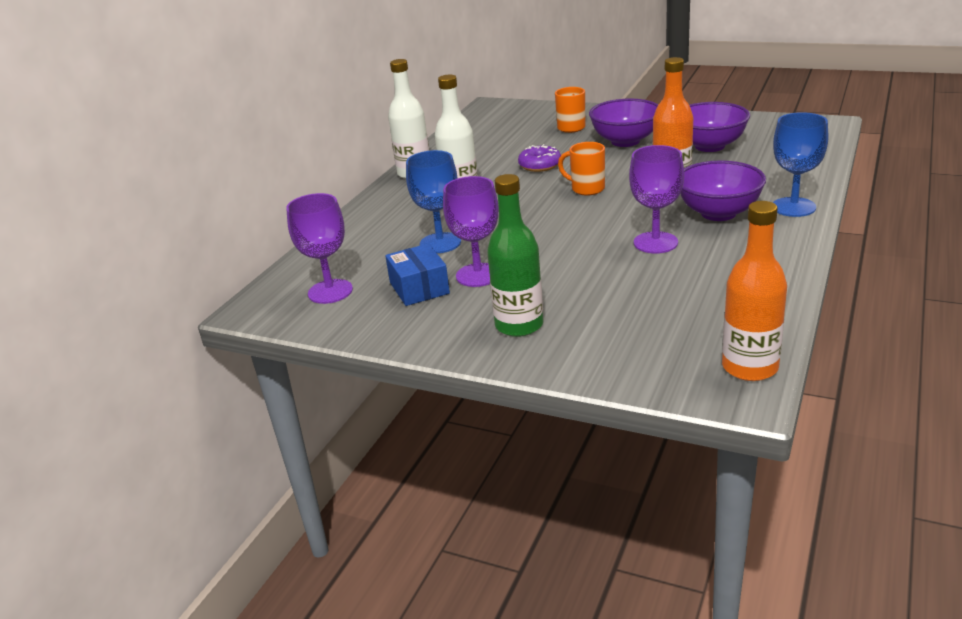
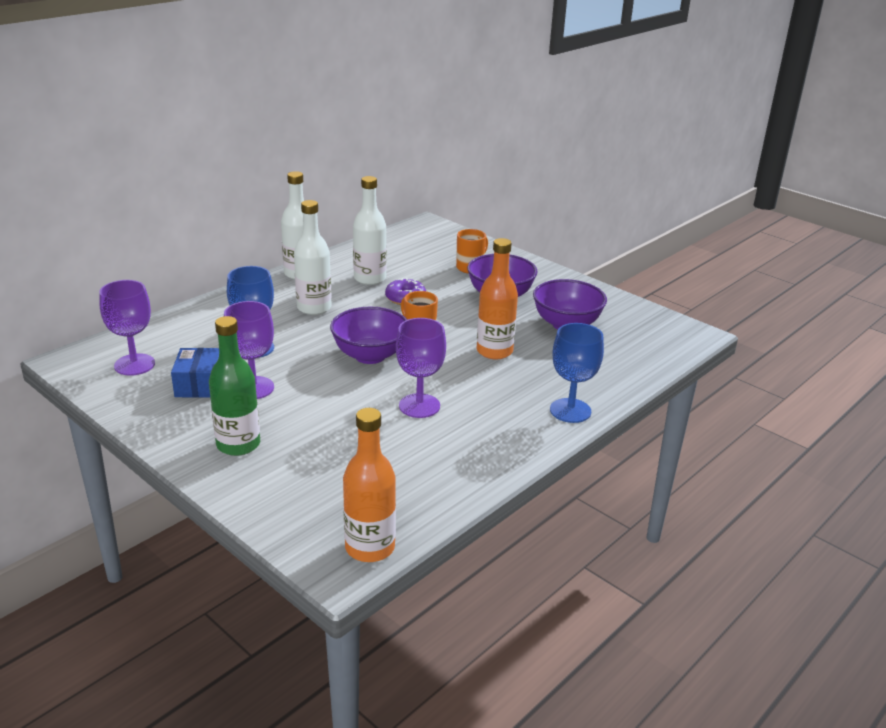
camera: 15 degrees right, 0 degrees up
(487, 159) = (370, 279): none -> white bottle
(718, 213) = (500, 395): purple bowl -> purple bowl (370, 355)

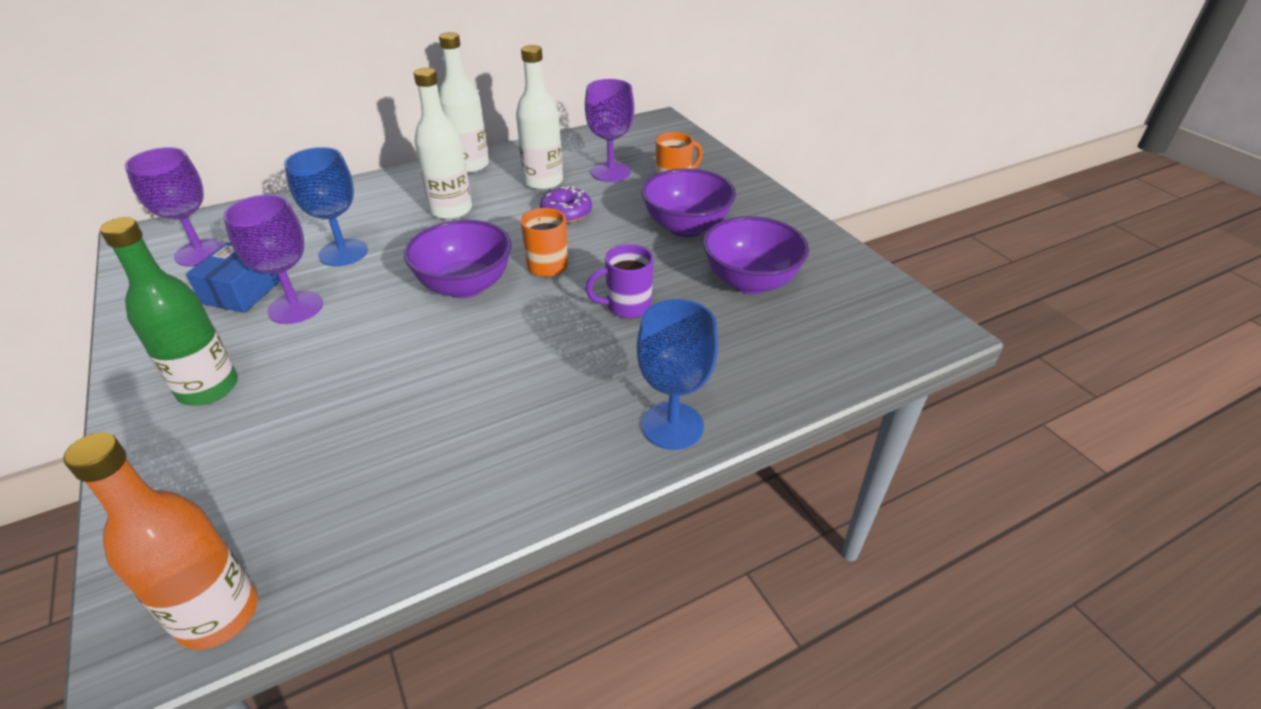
camera: 20 degrees right, 10 degrees up
(419, 406) = (470, 374): purple goblet -> purple goblet (610, 172)
(494, 351) = (626, 307): orange bottle -> purple mug

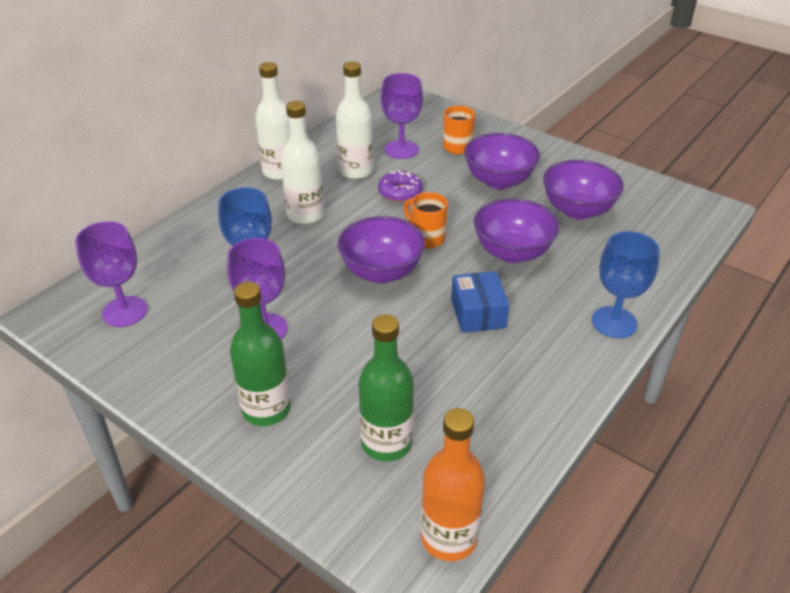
camera: 25 degrees left, 0 degrees up
(242, 291) = (204, 331): blue box -> blue box (478, 313)
(276, 470) = (386, 443): none -> green bottle
(626, 307) = (512, 252): purple mug -> purple bowl

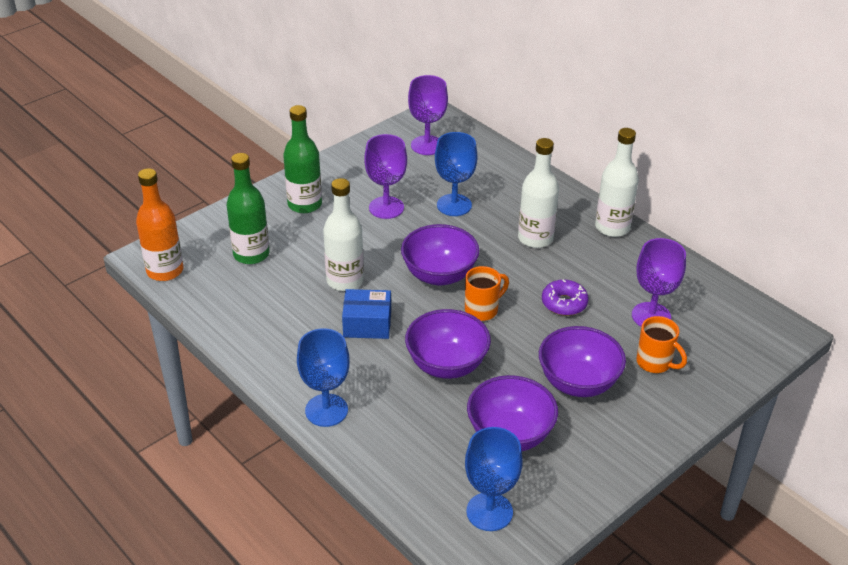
camera: 100 degrees right, 0 degrees up
(356, 171) = (609, 277): white bottle -> white bottle (345, 281)
(663, 213) = (489, 512): none -> blue goblet

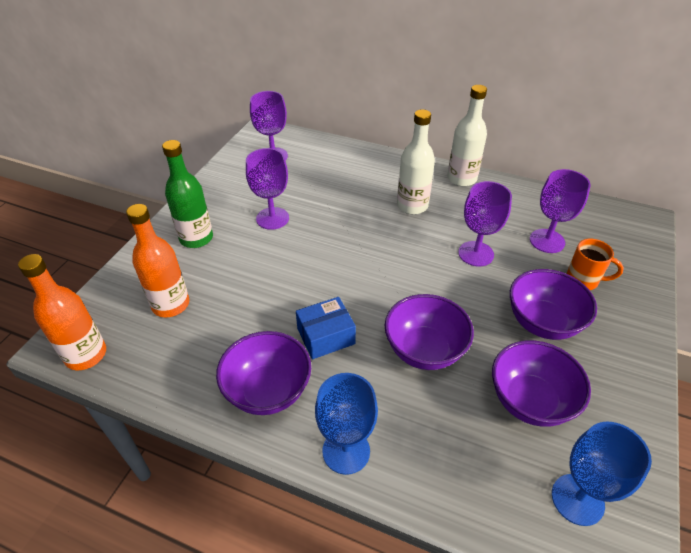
camera: 25 degrees left, 5 degrees up
(251, 254) = (170, 304): green bottle -> orange bottle
(345, 281) = (278, 300): white bottle -> none
(439, 275) = (358, 264): purple bowl -> purple bowl (268, 391)
(454, 205) = (328, 198): blue goblet -> none
(482, 310) = (416, 284): orange mug -> none
(564, 303) = (476, 254): purple donut -> purple goblet

